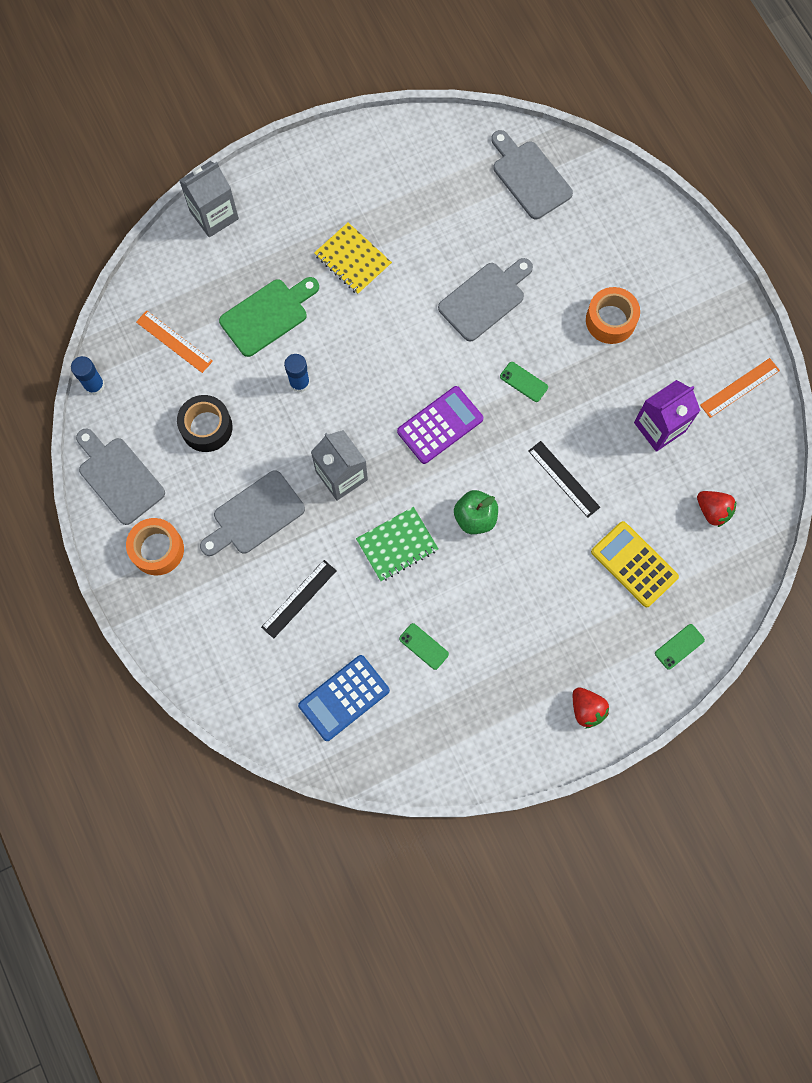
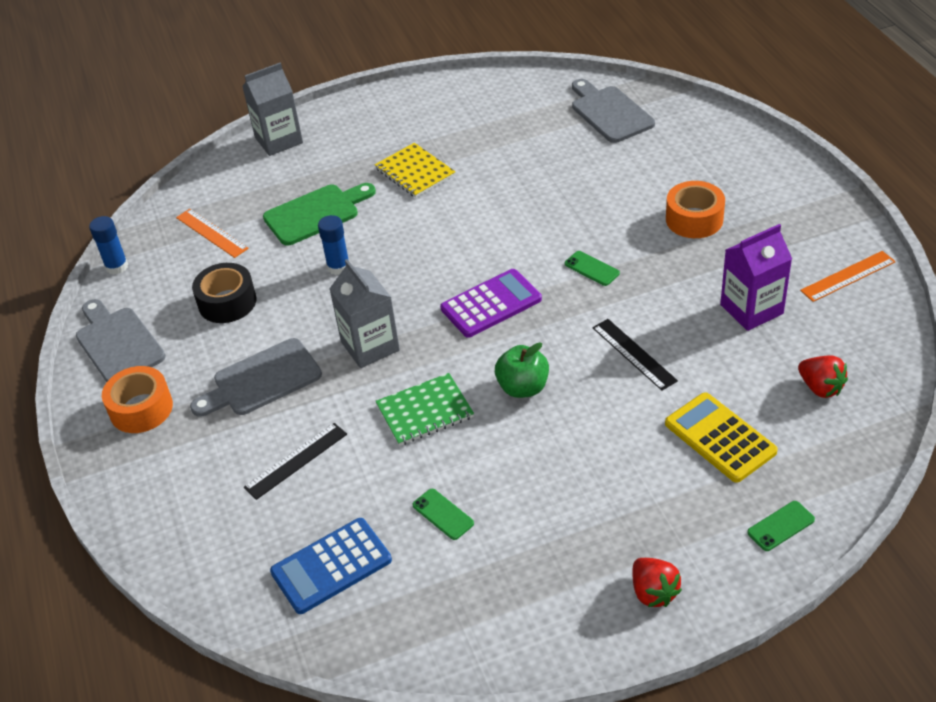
camera: 10 degrees right, 30 degrees down
(485, 299) = (553, 202): grey cutting board -> none

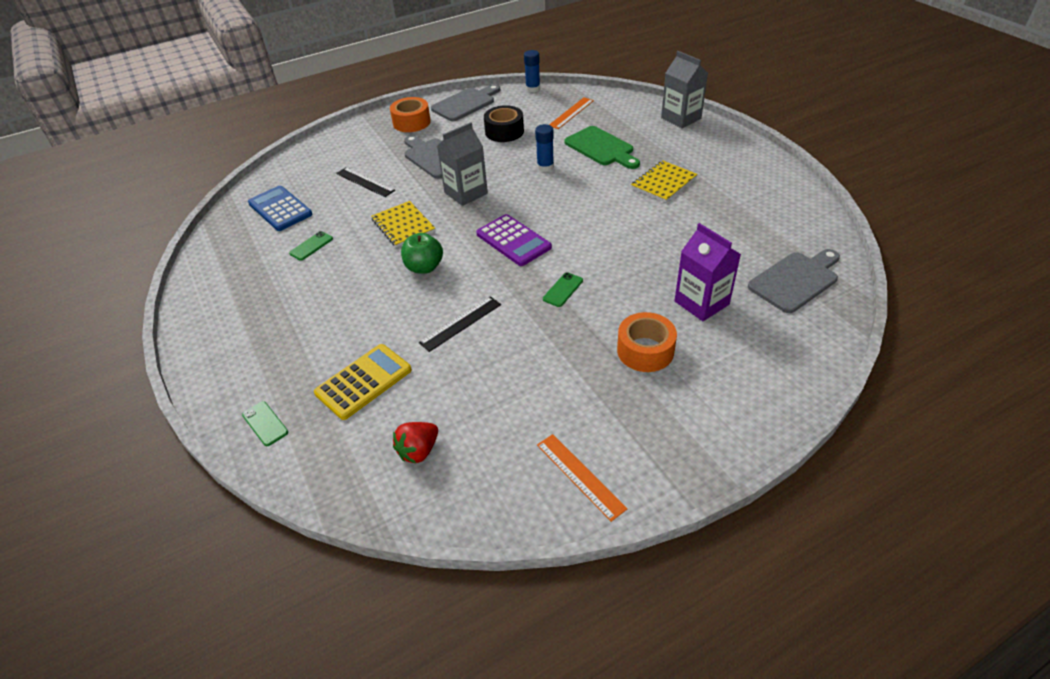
camera: 80 degrees right, 0 degrees up
(425, 411) = (403, 225): green notebook -> yellow notebook
(653, 592) = (222, 352): red strawberry -> none
(751, 309) = (521, 397): purple carton -> purple carton (701, 303)

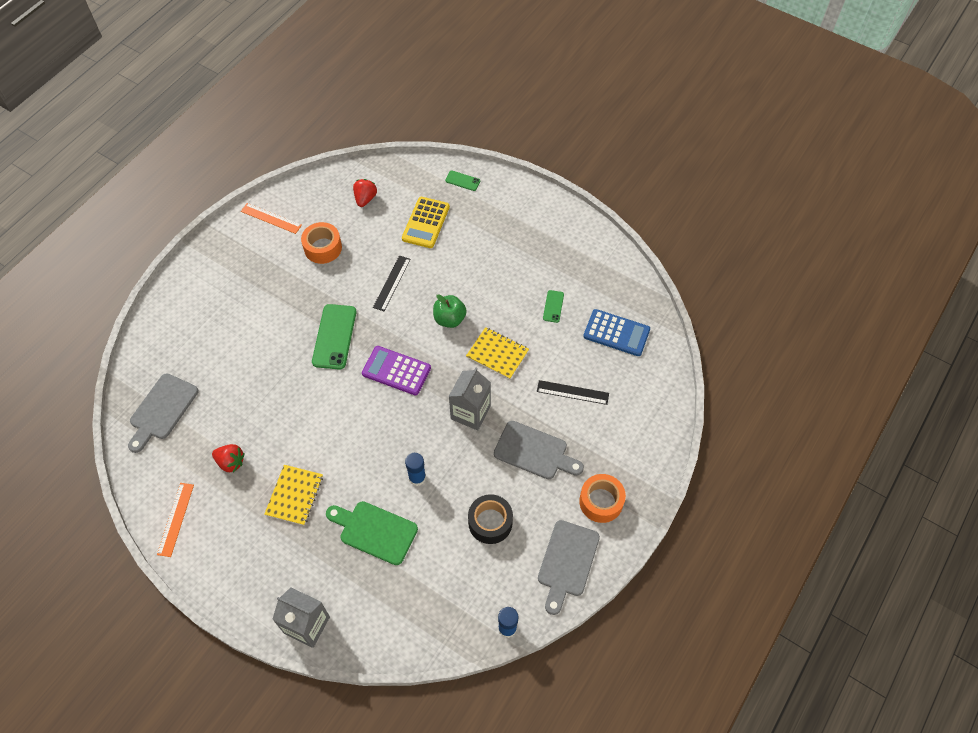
camera: 150 degrees right, 15 degrees up
(563, 290) = (334, 337): green phone -> green phone, size x1.97
(571, 113) = (435, 588): orange ruler -> orange ruler (175, 519)
(645, 350) = (258, 307): orange tape -> orange tape (323, 248)
(701, 303) = (229, 362): purple carton -> none
(721, 219) = (231, 462): none -> red strawberry

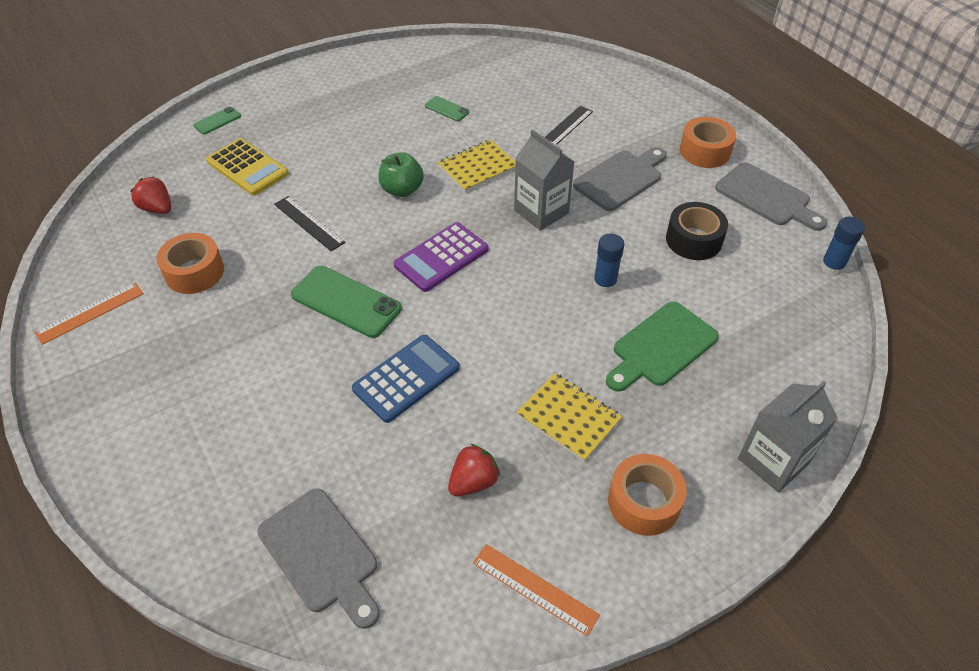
camera: 65 degrees left, 10 degrees down
(249, 557) = (644, 502): none -> orange tape
(616, 333) = (512, 79): blue calculator -> blue calculator (406, 378)

